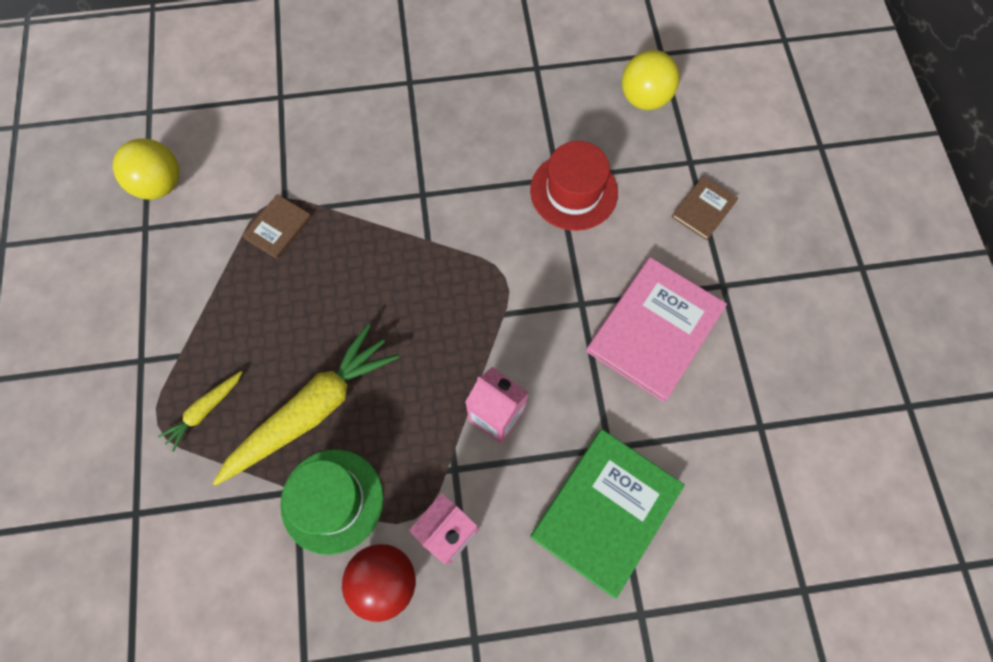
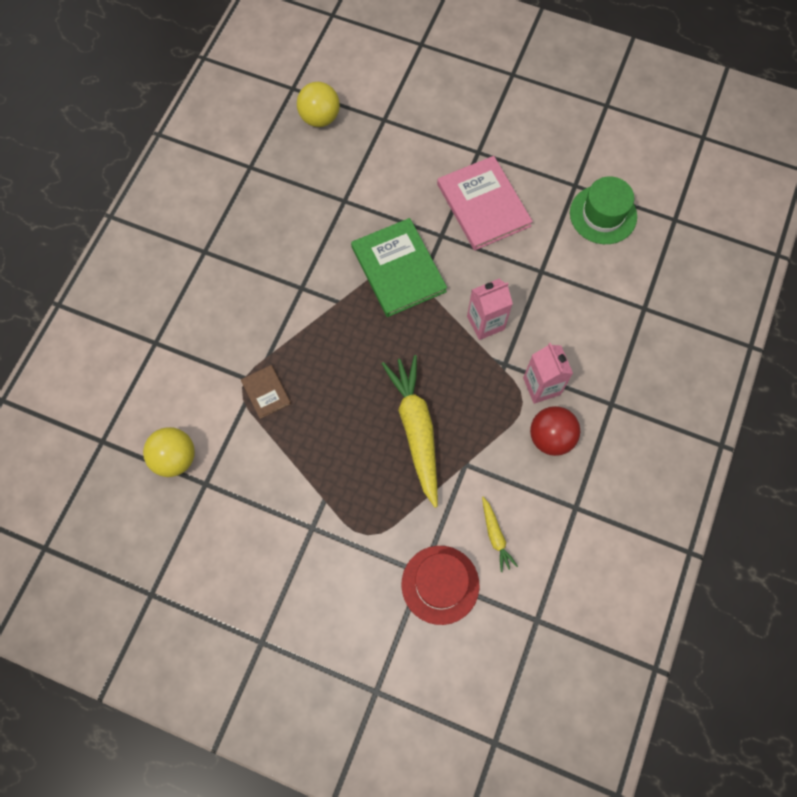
camera: 60 degrees left, 0 degrees up
(205, 410) = (376, 499): yellow carrot -> yellow carrot (495, 536)
(332, 500) = (484, 445): green hat -> green hat (603, 214)
(573, 191) = (360, 197): red hat -> red hat (440, 584)
(605, 511) = (577, 294): green book -> green book (398, 269)
(703, 209) = (421, 132): brown book -> none

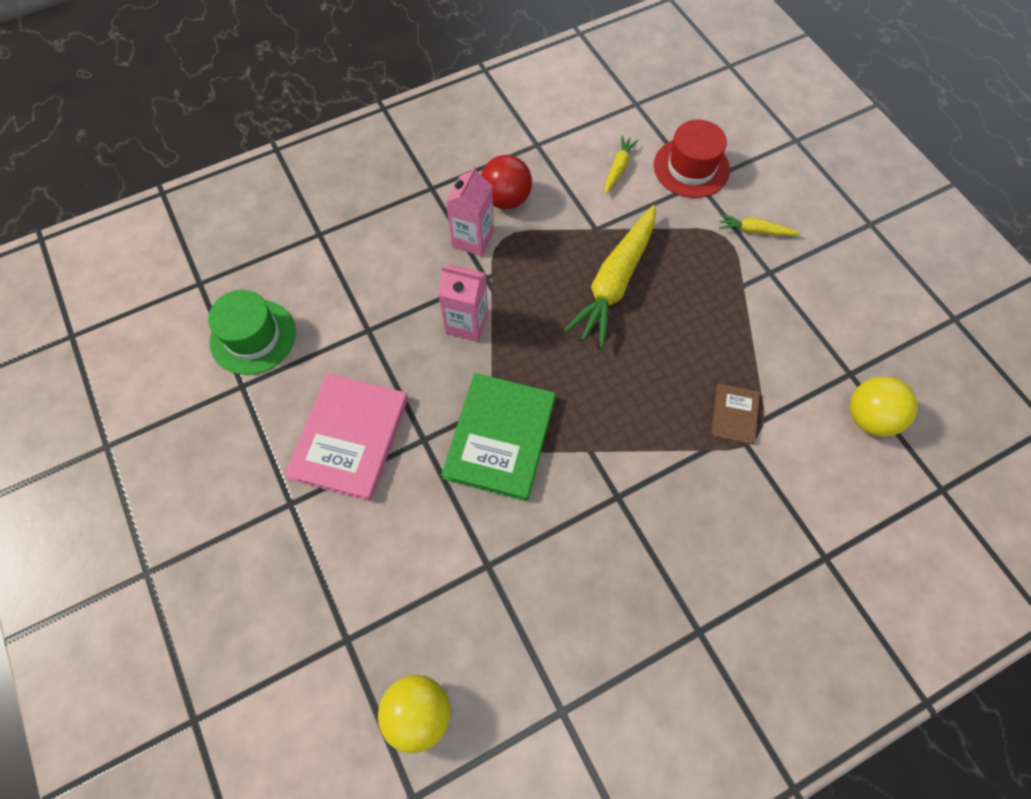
camera: 140 degrees left, 5 degrees down
(348, 559) = (755, 230): none -> yellow carrot

